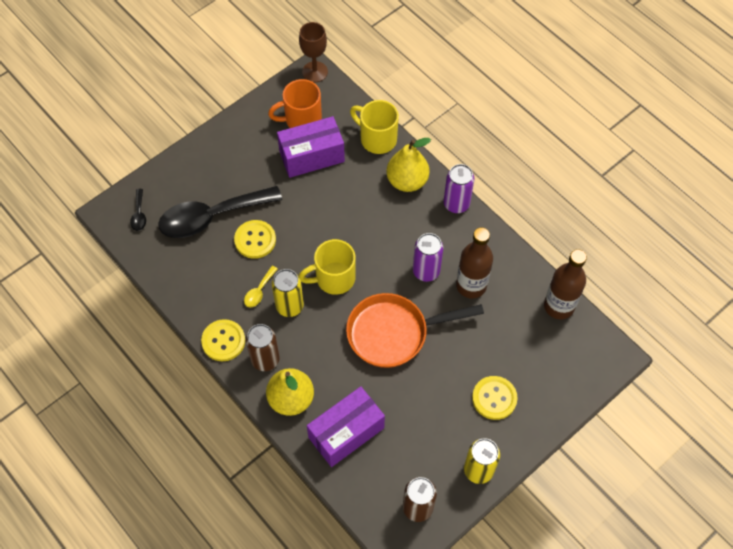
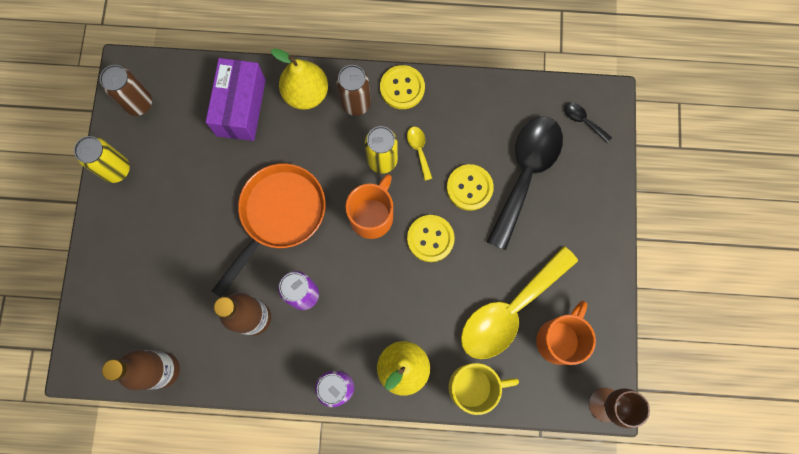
camera: 135 degrees right, 15 degrees up
(312, 156) = (509, 310): purple box -> yellow spoon
(333, 278) = (372, 215): yellow mug -> orange mug
(494, 398) = (151, 236): yellow button -> yellow button (430, 239)

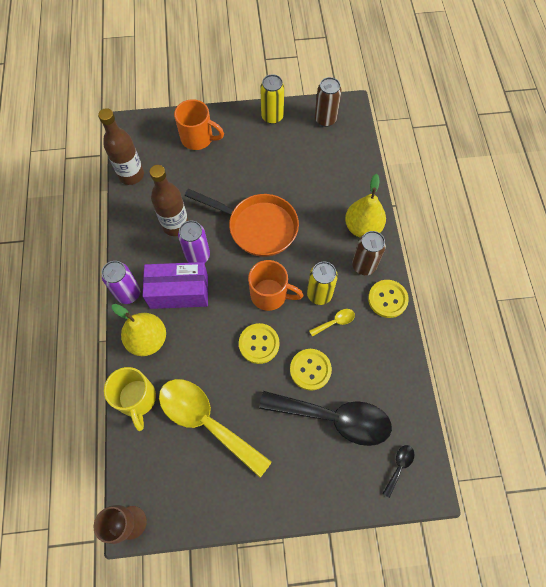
camera: 80 degrees right, 10 degrees down
(241, 107) = (339, 184): purple box -> purple box (179, 292)
(559, 339) = (186, 470): orange mug -> orange mug (198, 138)

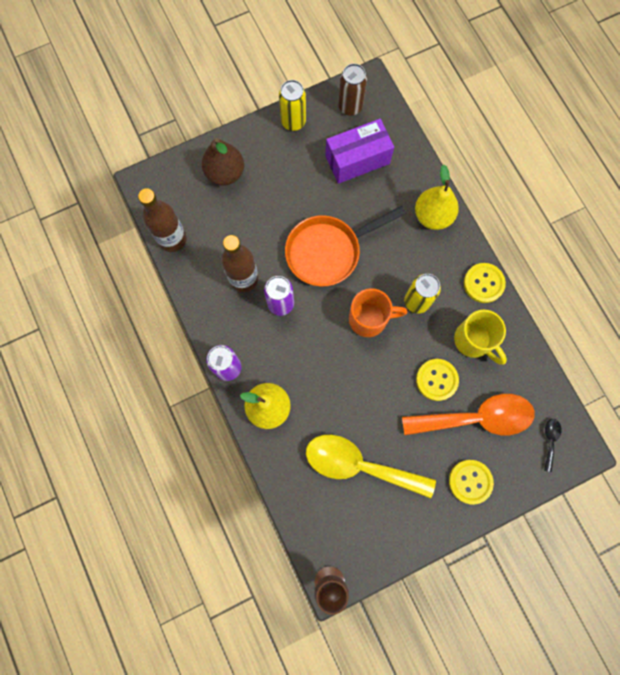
camera: 20 degrees left, 10 degrees up
(137, 399) = (284, 469): yellow mug -> yellow mug (474, 341)
(179, 292) = (278, 348): purple box -> purple box (357, 160)
(198, 138) = (225, 173): orange mug -> brown pear
(258, 227) = (328, 251): orange pan -> orange pan turned 150 degrees clockwise
(259, 344) = (378, 372): yellow button -> yellow button (470, 481)
(334, 418) = (476, 418): black spoon -> orange spoon
(335, 322) = (442, 324): yellow spoon -> none
(364, 265) = (448, 256): brown can -> none

